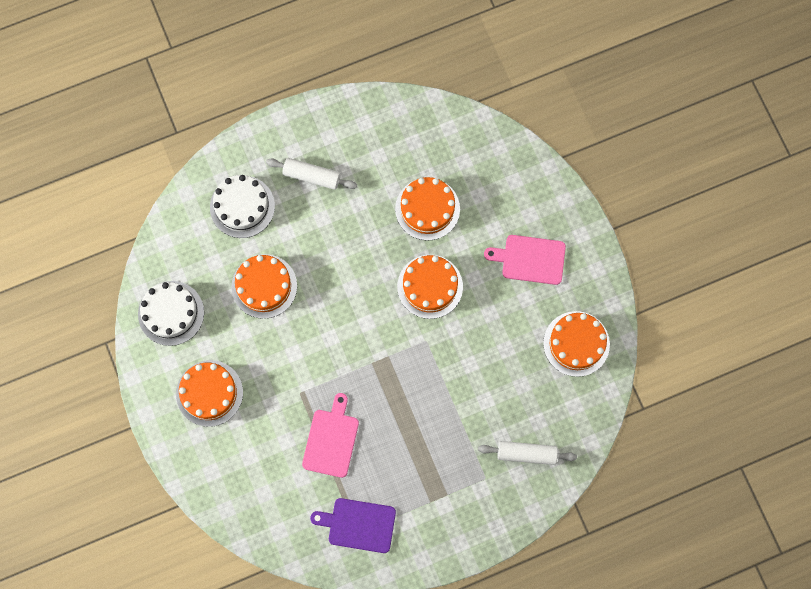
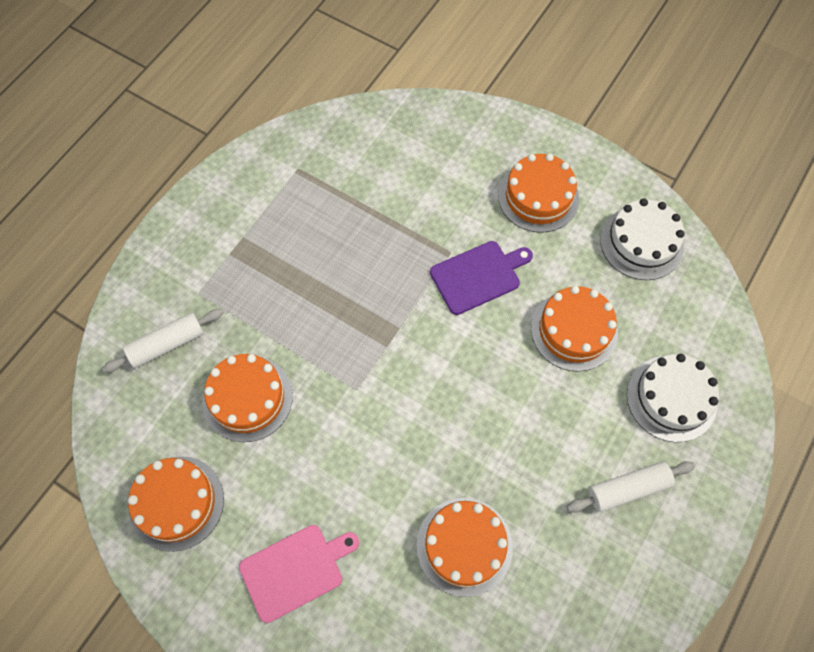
camera: 145 degrees right, 10 degrees down
(331, 440) = (385, 230): pink cutting board -> none
(358, 525) = (302, 176): purple cutting board -> purple cutting board (478, 276)
(430, 286) = (394, 453): orange cake -> orange cake (247, 398)

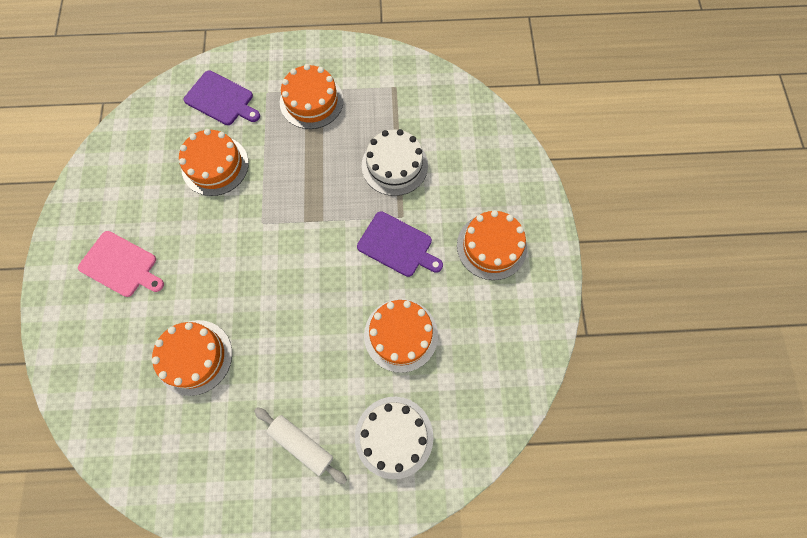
camera: 55 degrees right, 5 degrees up
(167, 344) = (221, 99): white rolling pin -> purple cutting board
(176, 503) = (125, 172): orange cake -> orange cake (311, 101)
(641, 243) = (509, 341): white cake -> white cake (394, 165)

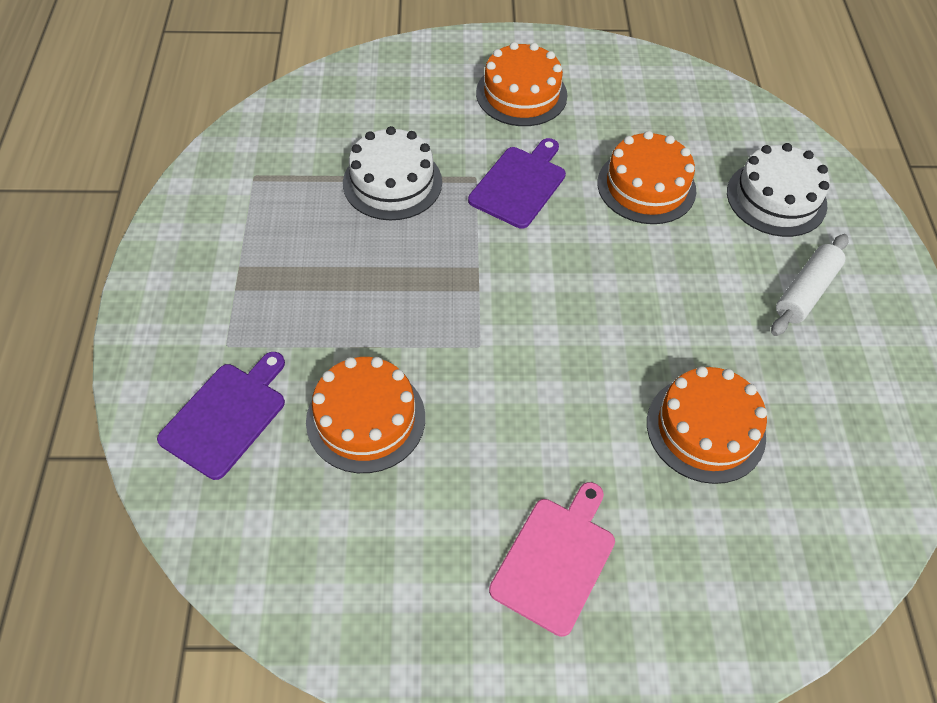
camera: 90 degrees left, 15 degrees down
(311, 101) = (258, 281): orange cake -> none

